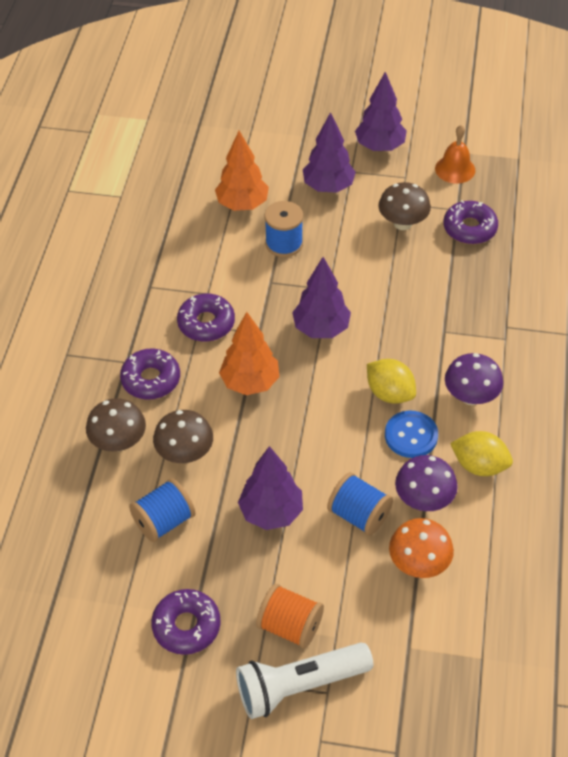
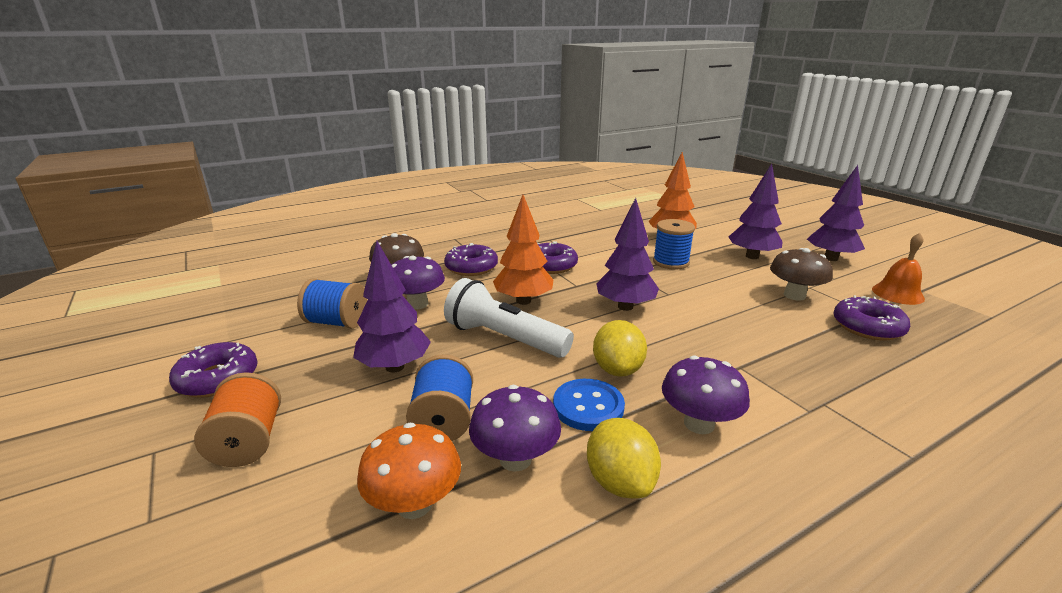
camera: 50 degrees right, 25 degrees down
(185, 453) = (417, 304): brown mushroom -> purple mushroom
(299, 686) = (154, 490): white flashlight -> white flashlight (504, 338)

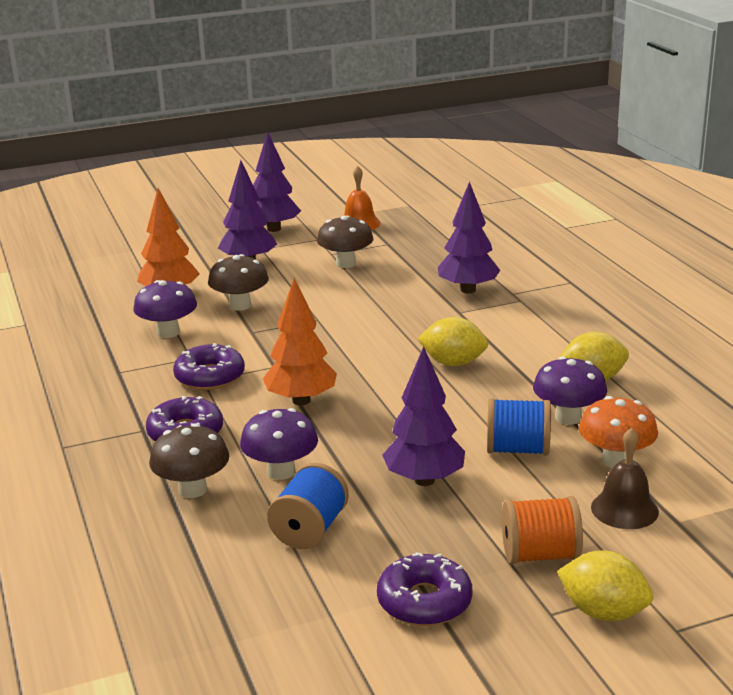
camera: 80 degrees left, 0 degrees up
(128, 490) = (603, 612): none -> yellow lemon
(305, 511) = (624, 509): none -> brown bell
(504, 338) = (383, 415): white flashlight -> none
(588, 406) = (505, 382): blue button -> none
(625, 306) = (337, 345): purple tree -> purple tree (467, 290)
(671, 262) = (240, 305): blue spool -> brown mushroom
(699, 424) = (532, 341): purple mushroom -> purple mushroom (168, 332)
(867, 327) = (412, 250): purple donut -> none

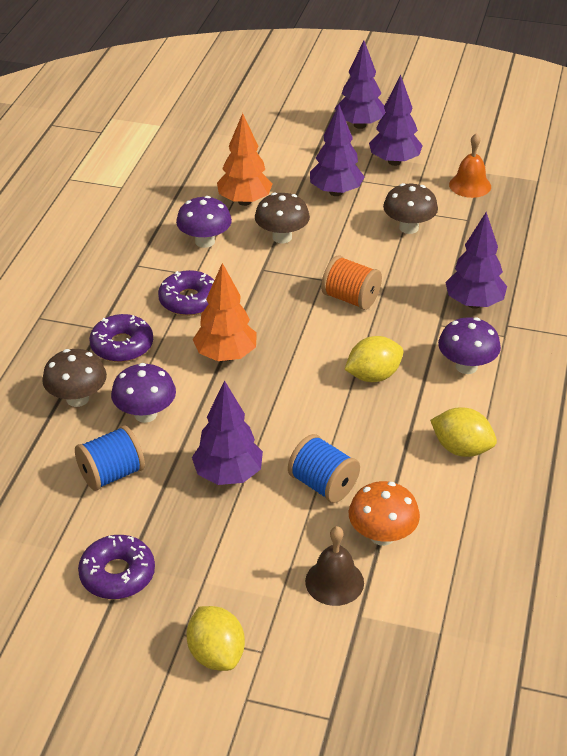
camera: 35 degrees right, 15 degrees up
(210, 216) = (360, 125): none -> purple tree
(453, 363) = (373, 376): yellow lemon -> yellow lemon turned 75 degrees counterclockwise
(540, 555) = (231, 584): orange spool -> orange spool (351, 299)
(568, 417) = (396, 476): purple mushroom -> purple mushroom (466, 366)

